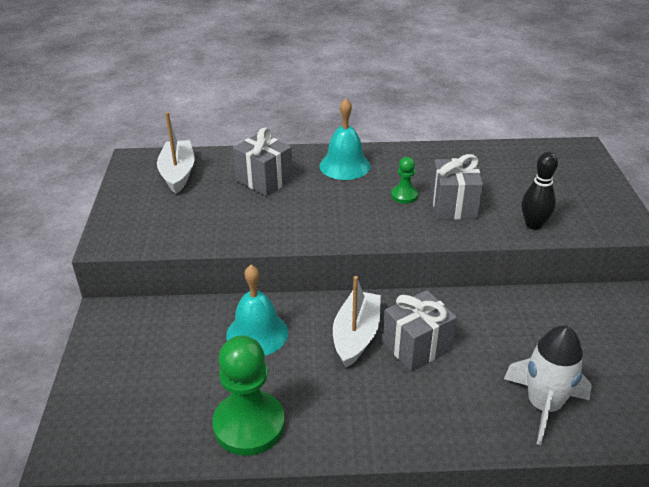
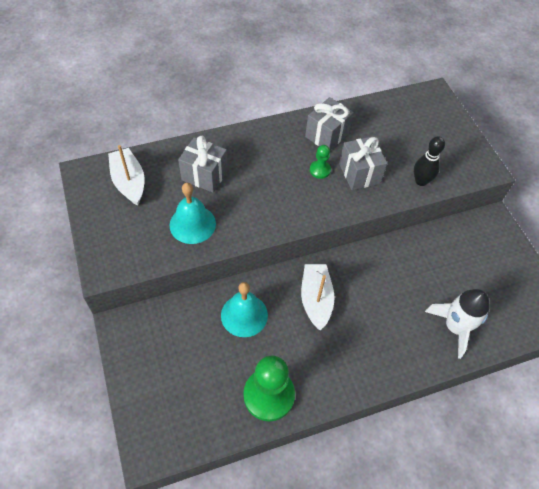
camera: 20 degrees left, 20 degrees up
(345, 165) = (263, 146): turquoise bell -> turquoise bell (192, 224)
(417, 346) = (360, 298): grey gift -> grey gift (327, 135)

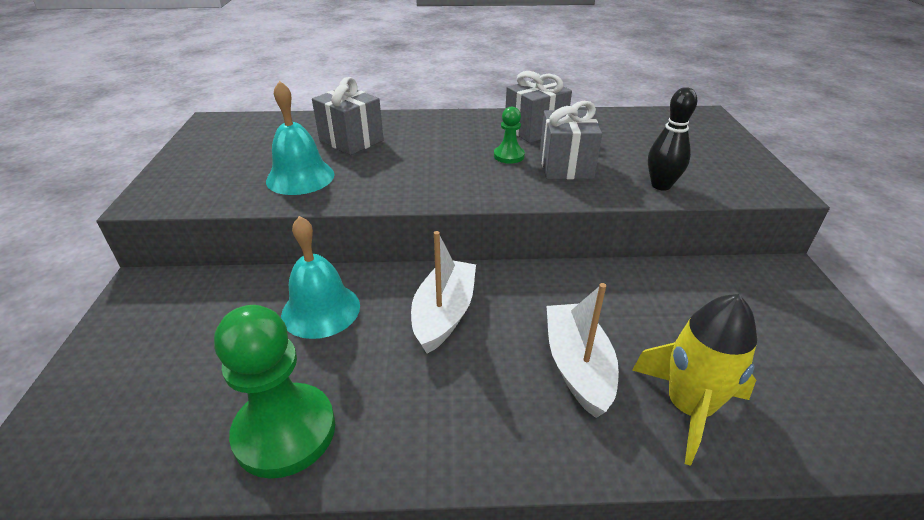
camera: 20 degrees right, 20 degrees down
(129, 182) = (256, 134): white boat -> white boat (577, 366)
(454, 327) = (688, 407): white rocket -> yellow rocket

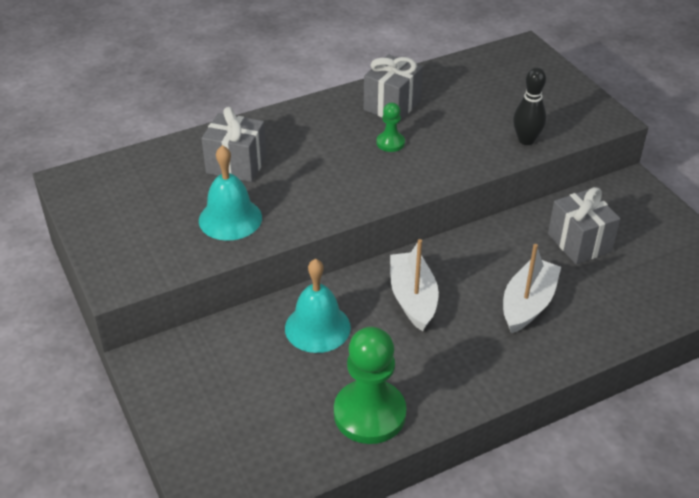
camera: 25 degrees left, 5 degrees up
(565, 166) = (443, 141): grey gift -> grey gift (579, 242)
(577, 366) = (528, 304): white boat -> white boat turned 60 degrees clockwise
(688, 407) = (607, 306): yellow rocket -> none

